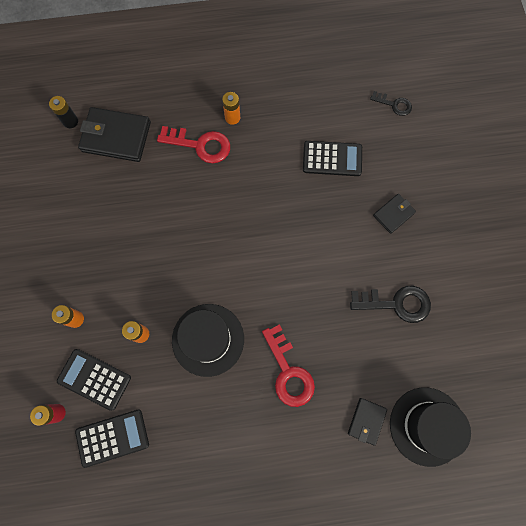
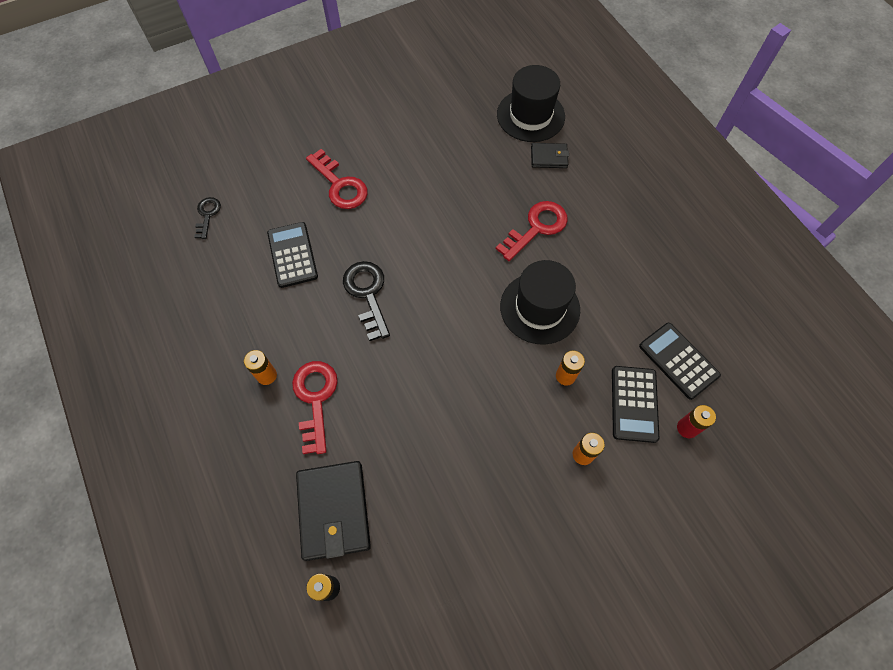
camera: 110 degrees left, 10 degrees down
(393, 214) = (340, 185): black wallet -> red key
(396, 303) = (432, 161): black key -> black key (367, 294)

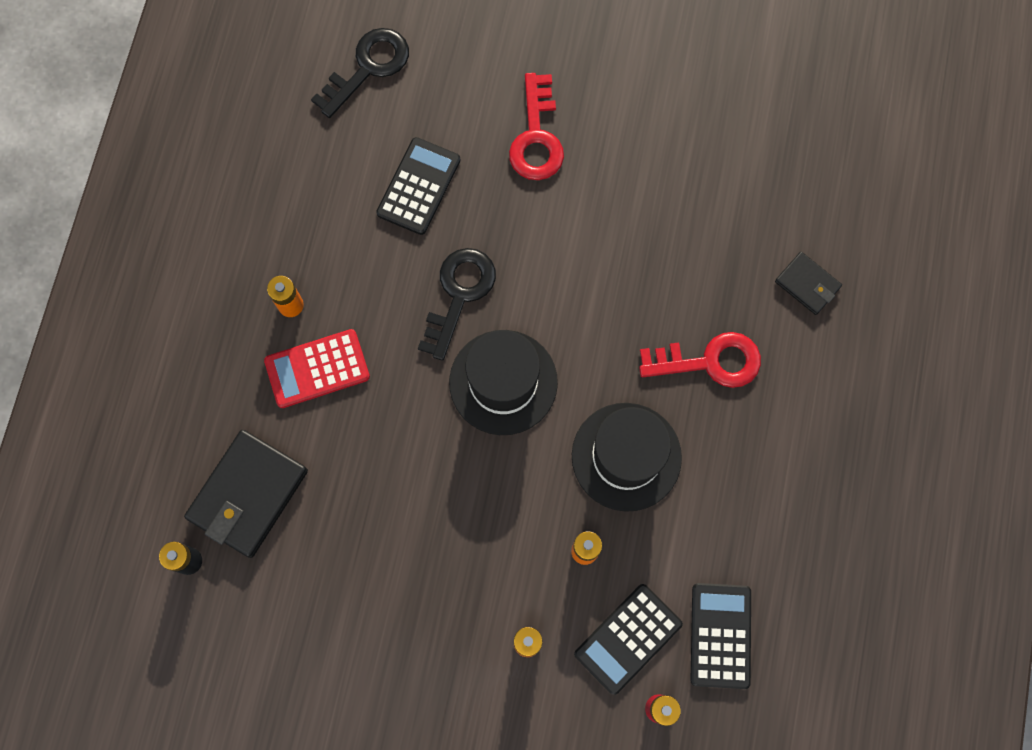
camera: 40 degrees right, 10 degrees up
(207, 215) = (368, 68): black key -> black key, size x1.70
(315, 399) = (317, 369): red key -> red calculator
(530, 115) = (837, 212): black hat -> black hat (503, 382)

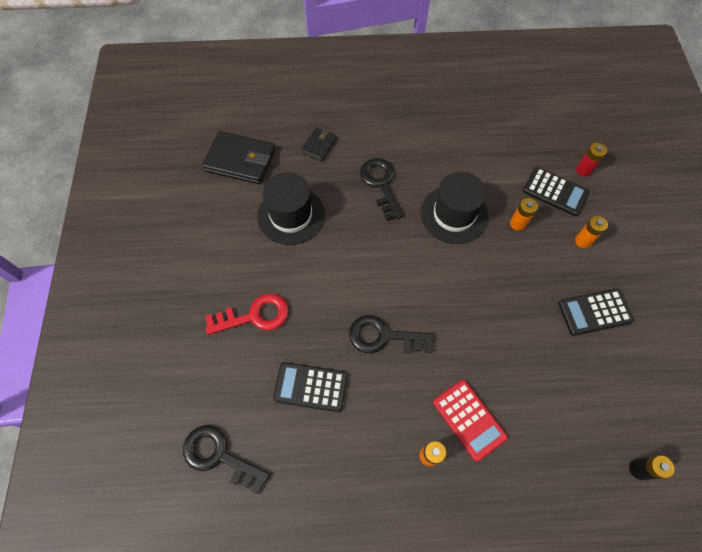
camera: 105 degrees left, 10 degrees down
(248, 494) = (575, 440): black wallet -> black wallet (240, 160)
(503, 382) = (434, 293): black hat -> black hat (291, 215)
(709, 361) = (381, 184): red key -> black key
(720, 635) = (532, 150): black calculator -> black calculator (594, 312)

